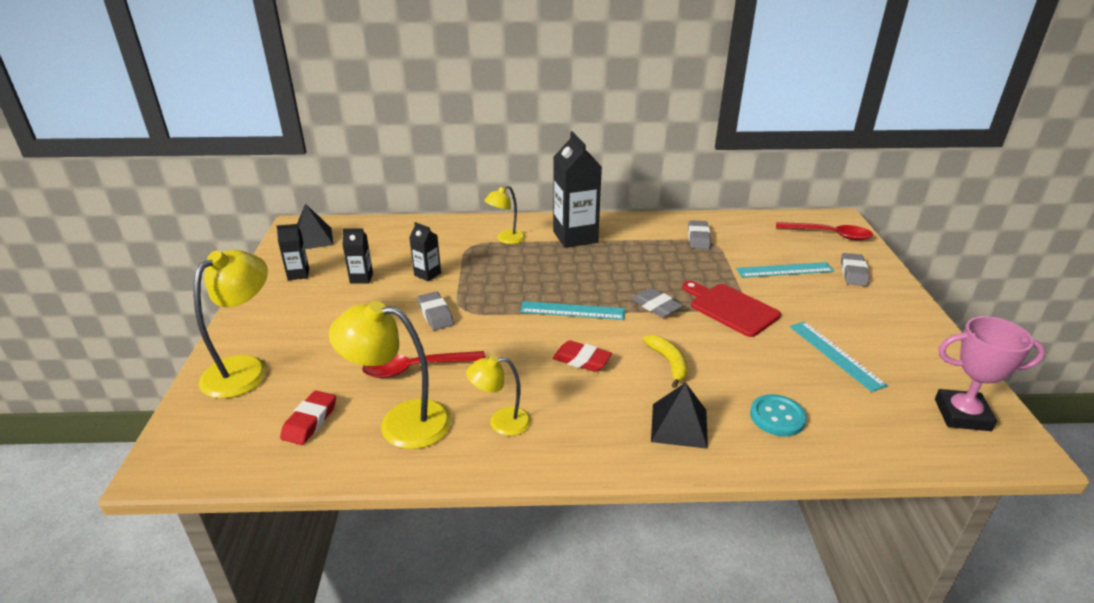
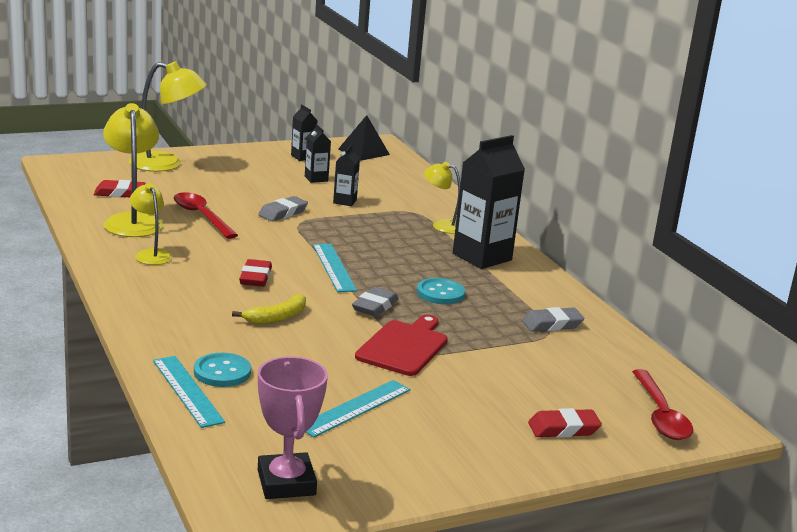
camera: 65 degrees right, 10 degrees down
(637, 270) = (440, 293): none -> turquoise button
(679, 425) = (184, 325): black pyramid -> none
(784, 270) = (524, 380): turquoise ruler -> turquoise ruler (187, 391)
(853, 273) = (563, 429): grey eraser -> red eraser

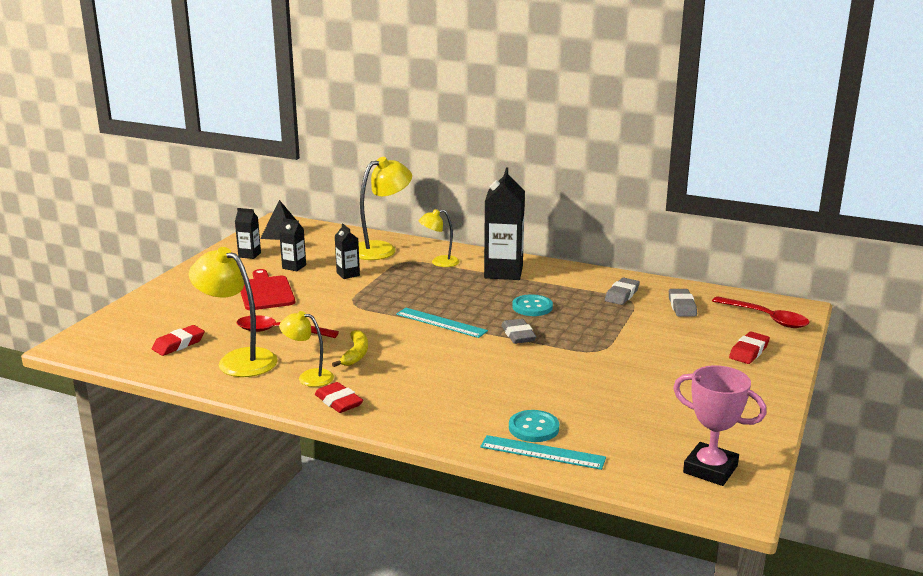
camera: 40 degrees left, 0 degrees up
(166, 164) = (162, 305): yellow lamp -> yellow lamp (381, 249)
(255, 277) = (412, 355): red eraser -> red eraser (338, 402)
(277, 317) = (483, 374): yellow banana -> yellow banana (356, 354)
(283, 213) = (327, 302): grey eraser -> grey eraser (682, 306)
(355, 408) = (644, 403): turquoise ruler -> none
(404, 347) = (586, 351): red cutting board -> red cutting board (266, 292)

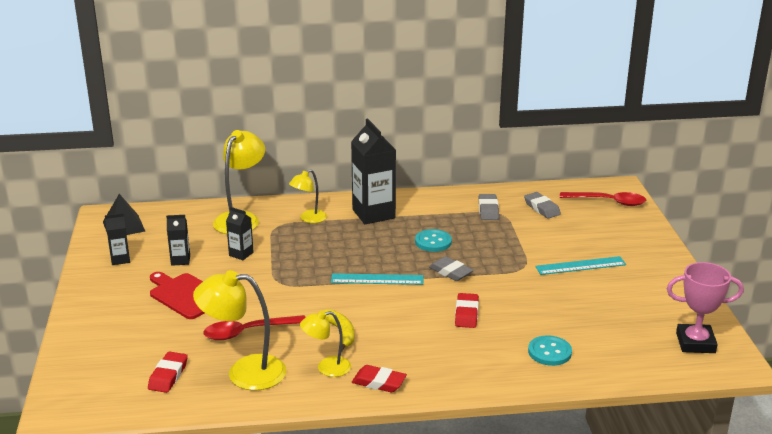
camera: 30 degrees left, 5 degrees up
(542, 452) = (577, 370): turquoise ruler -> turquoise ruler (580, 266)
(749, 352) = (625, 235): red eraser -> red eraser (466, 314)

